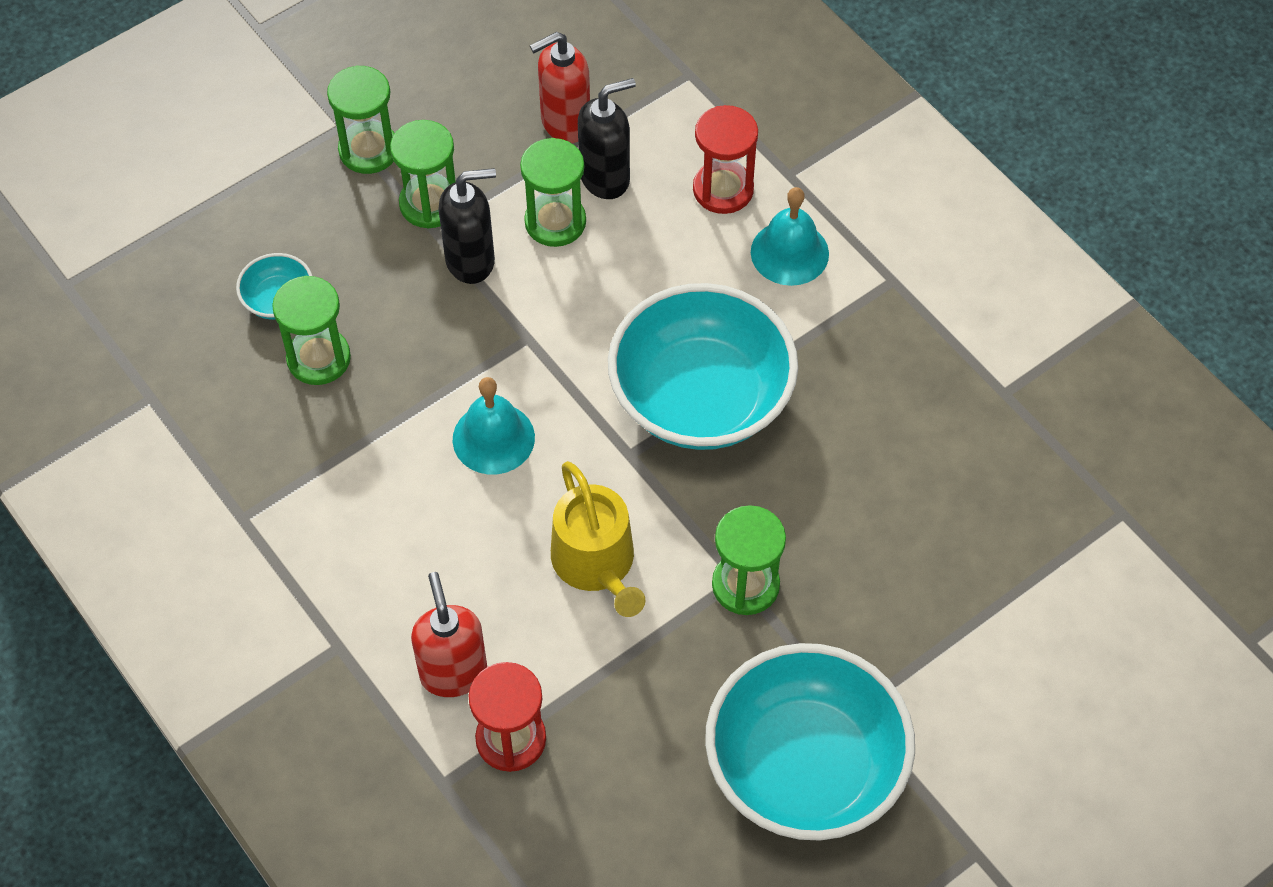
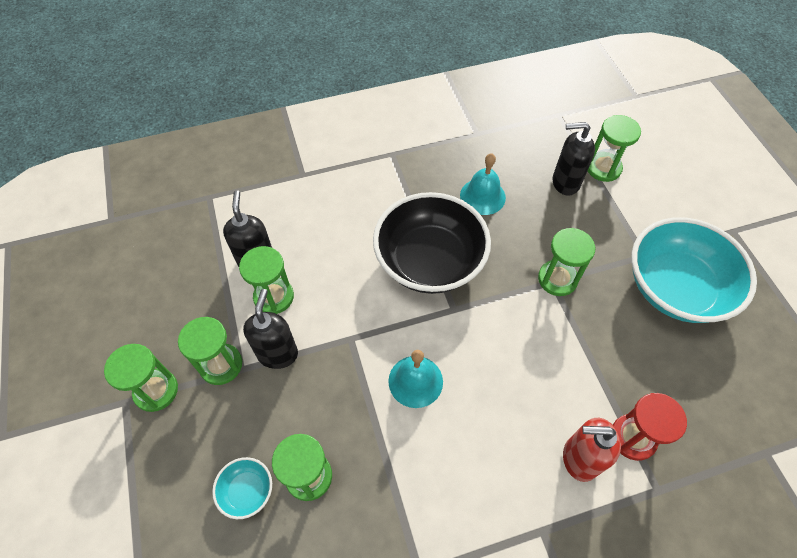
camera: 70 degrees left, 0 degrees up
(565, 123) = (205, 269): red soap dispenser -> none
(596, 564) = (523, 350): yellow watering can -> none
(701, 398) = (429, 261): turquoise bowl -> black bowl
(723, 189) = (296, 206): red hourglass -> none
(789, 252) = (353, 190): turquoise bell -> turquoise bell (482, 196)
(957, 557) = (565, 183): none -> black soap dispenser
(1022, 613) = (603, 168): none -> green hourglass

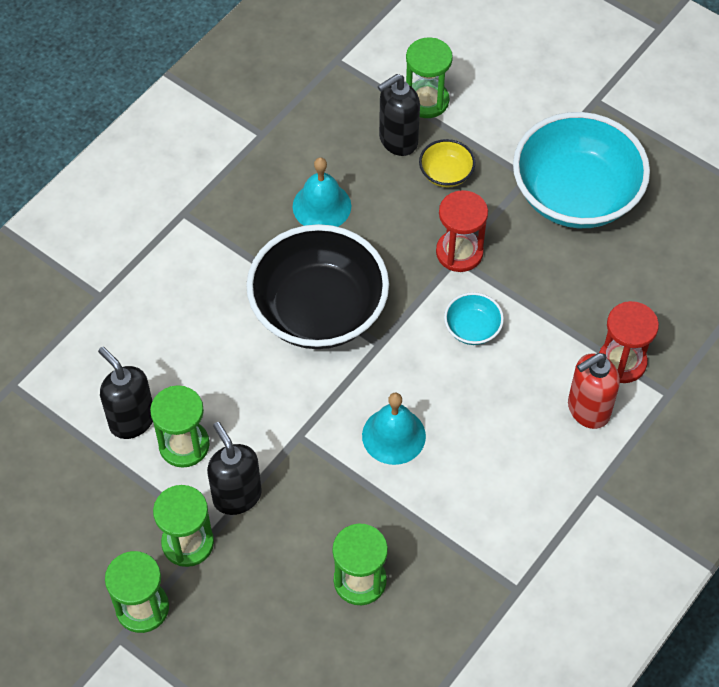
camera: 35 degrees left, 0 degrees up
(247, 491) = (313, 630): turquoise bowl -> turquoise bowl (472, 328)
(557, 279) = (459, 252): green hourglass -> red hourglass
(584, 221) = (446, 174): none -> yellow bowl

